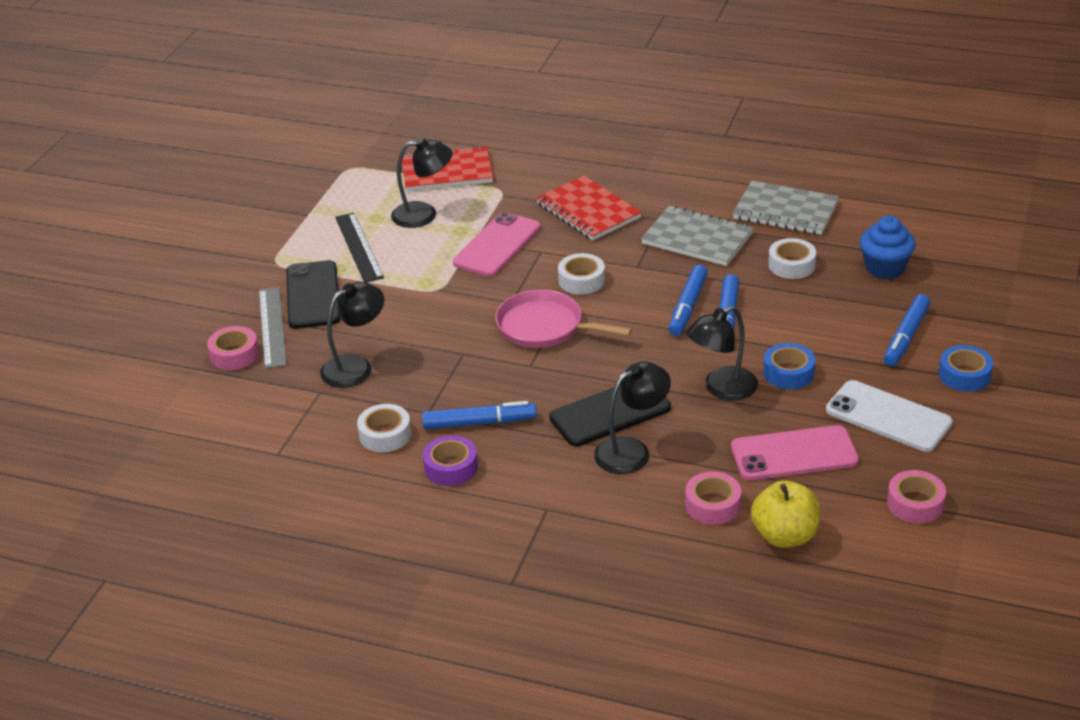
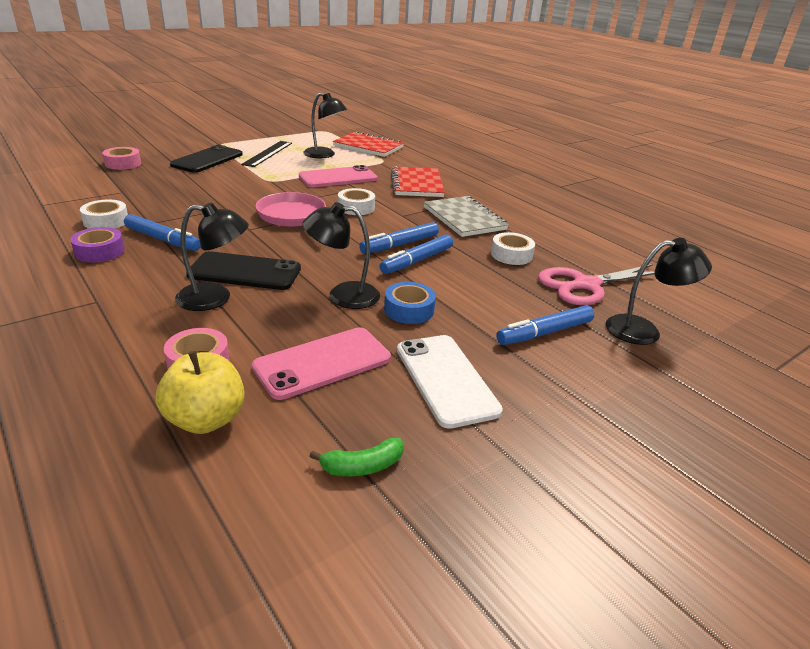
camera: 30 degrees right, 5 degrees down
(272, 327) = (163, 162): grey ruler -> none
(356, 367) = (161, 190): black lamp -> black lamp (643, 330)
(785, 211) = (550, 229): grey notebook -> none
(794, 454) = (322, 362): pink phone -> pink phone turned 60 degrees counterclockwise
(884, 268) = (586, 285): blue cupcake -> pink scissors
(915, 503) = (362, 466): pink tape -> green banana
(964, 375) = (565, 385): blue tape -> none

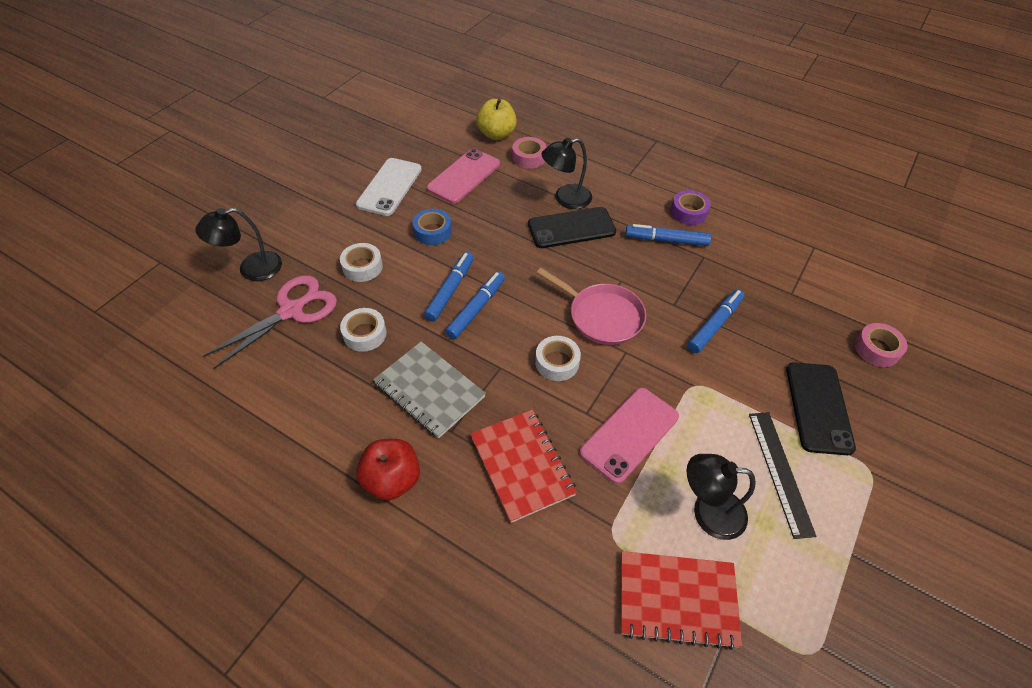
camera: 160 degrees right, 20 degrees up
(106, 221) = (736, 245): white tape -> white tape (362, 267)
(343, 295) = (486, 229): black lamp -> none
(362, 466) = (414, 136): green banana -> none
(446, 379) = (389, 187): white phone -> white phone turned 60 degrees clockwise
(503, 197) = (392, 480): none -> red apple
(545, 333) = (330, 241): blue marker -> blue marker (714, 325)

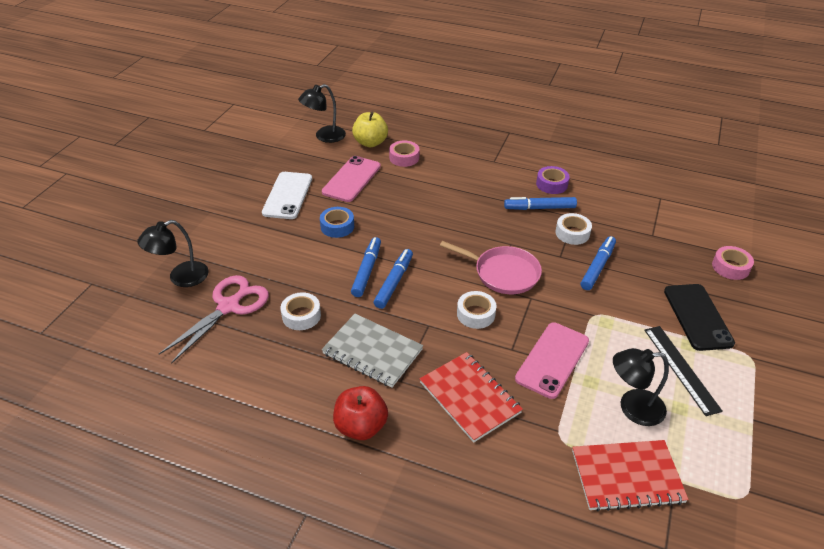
camera: 10 degrees left, 10 degrees down
(362, 267) = (283, 262): white tape -> white tape (572, 233)
(565, 199) = (445, 186): black lamp -> black lamp (324, 136)
(571, 228) = (457, 208): black phone -> none

